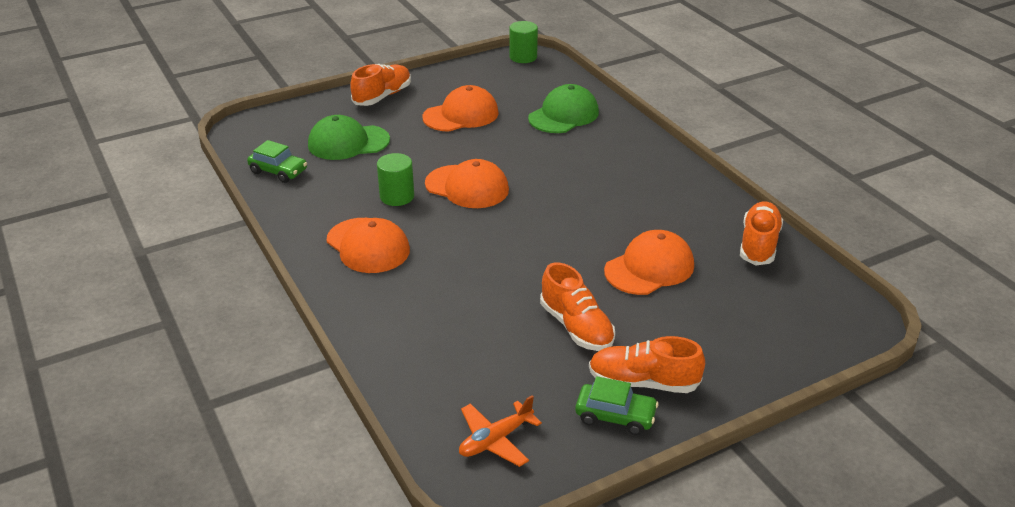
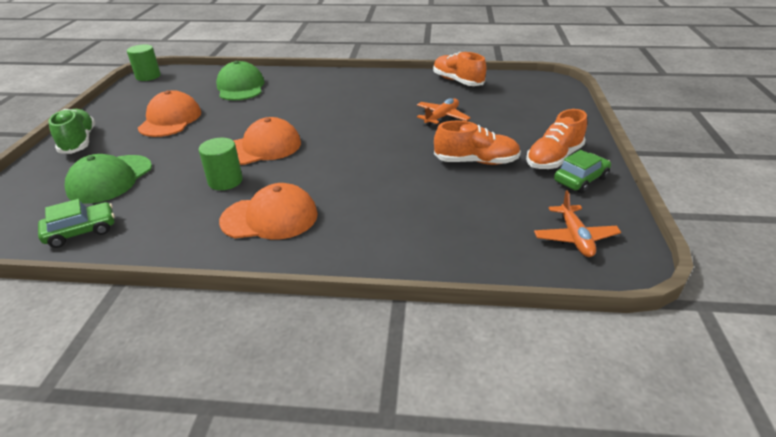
camera: 55 degrees left, 0 degrees up
(382, 96) = (79, 142): orange shoe -> green shoe
(649, 268) = (442, 117): orange cap -> orange plane

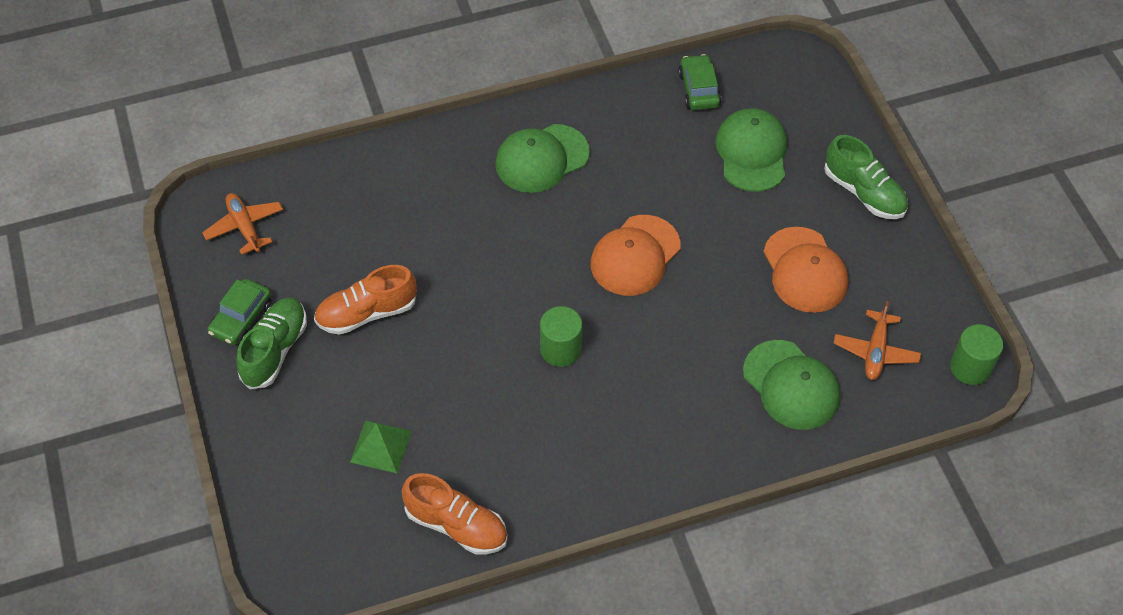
camera: 155 degrees right, 20 degrees up
(81, 231) = (699, 89): green car -> green car turned 135 degrees clockwise
(225, 181) = (628, 189): green cylinder -> green cylinder (560, 349)
(270, 217) = (542, 159): orange cap -> green cap
(442, 117) = (442, 400): orange plane -> orange plane (875, 351)
(489, 109) = (380, 446): none -> green pyramid
(554, 158) = (275, 350): orange shoe -> green shoe

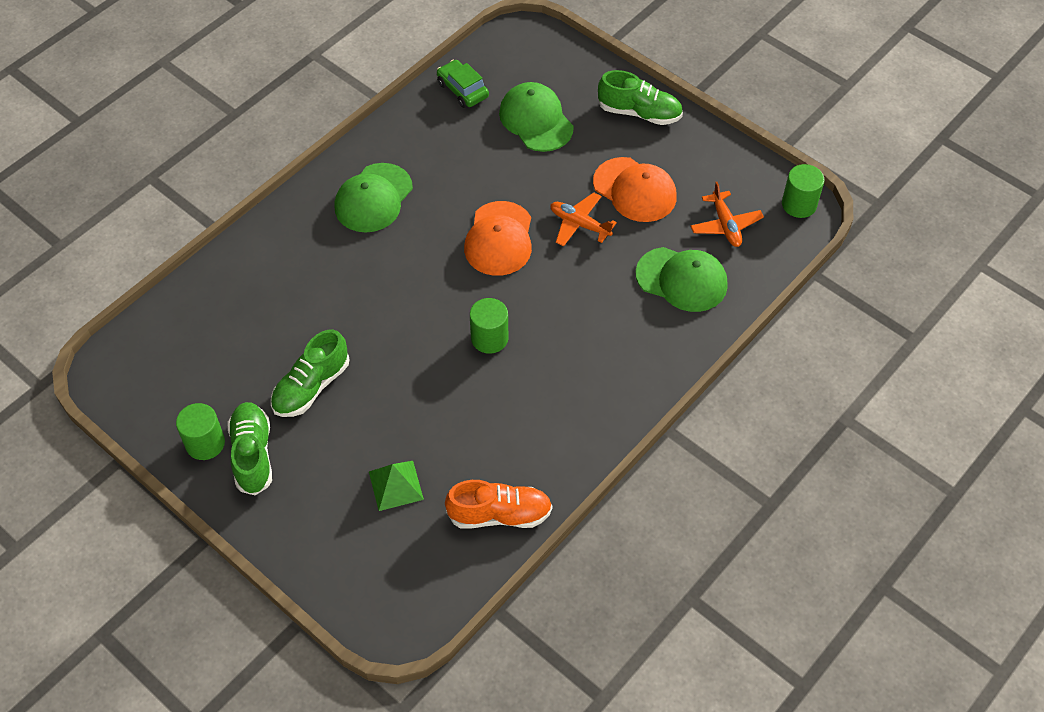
camera: 30 degrees left, 0 degrees up
(241, 318) = (205, 443): green car -> green cylinder
(244, 227) = (156, 368): orange plane -> orange plane (579, 224)
(366, 313) = (311, 387): orange shoe -> green shoe

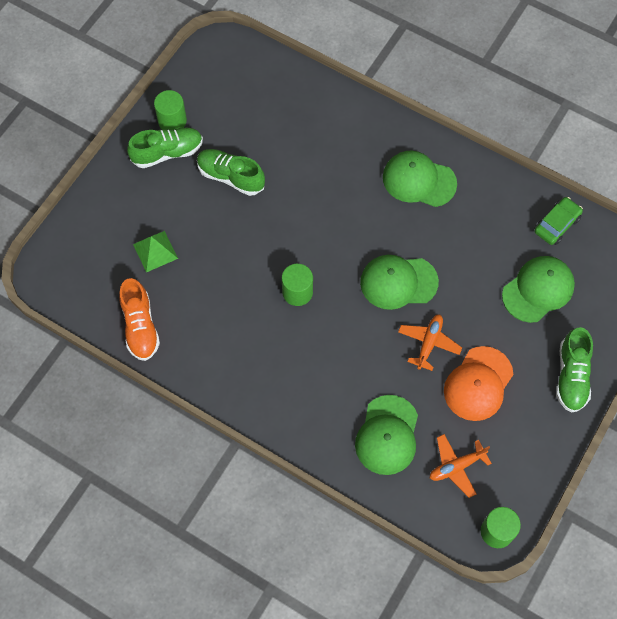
camera: 80 degrees right, 10 degrees up
(499, 239) = (398, 282): orange cap -> green cap

